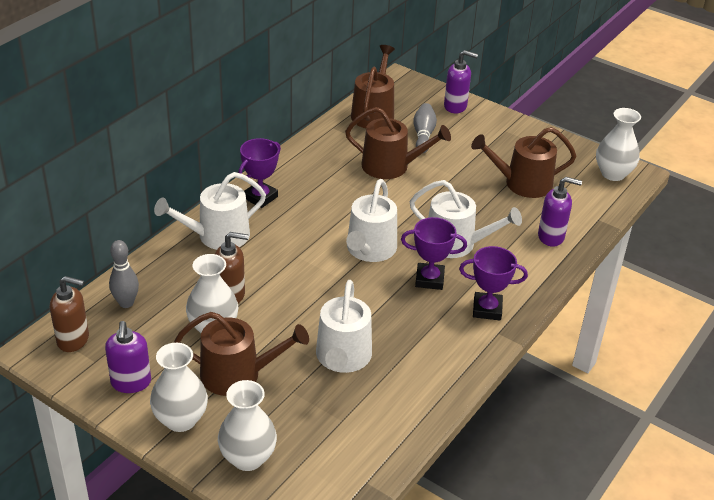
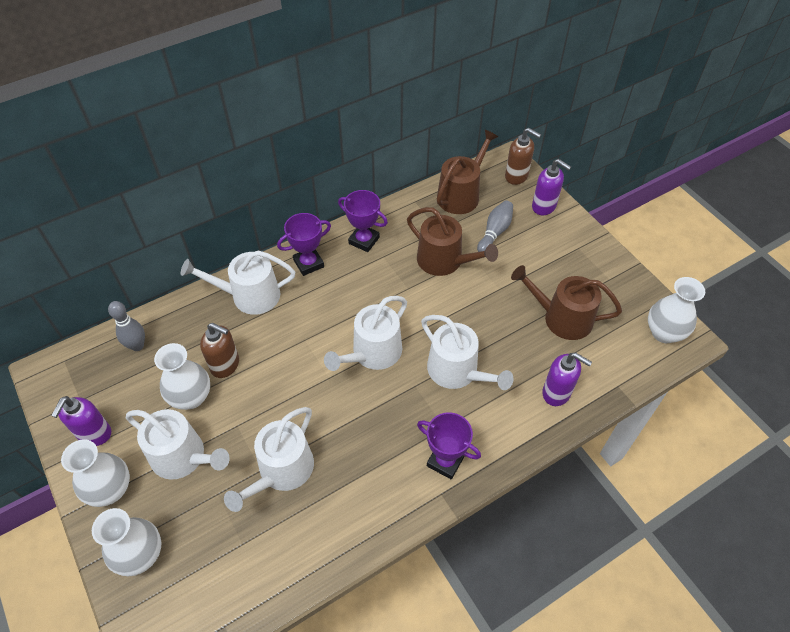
camera: 25 degrees right, 15 degrees up
(73, 340) = (76, 371): brown soap dispenser -> brown soap dispenser (516, 176)
(238, 374) = (183, 457): brown watering can -> white watering can
(429, 279) = (409, 406): purple trophy -> purple trophy (364, 240)

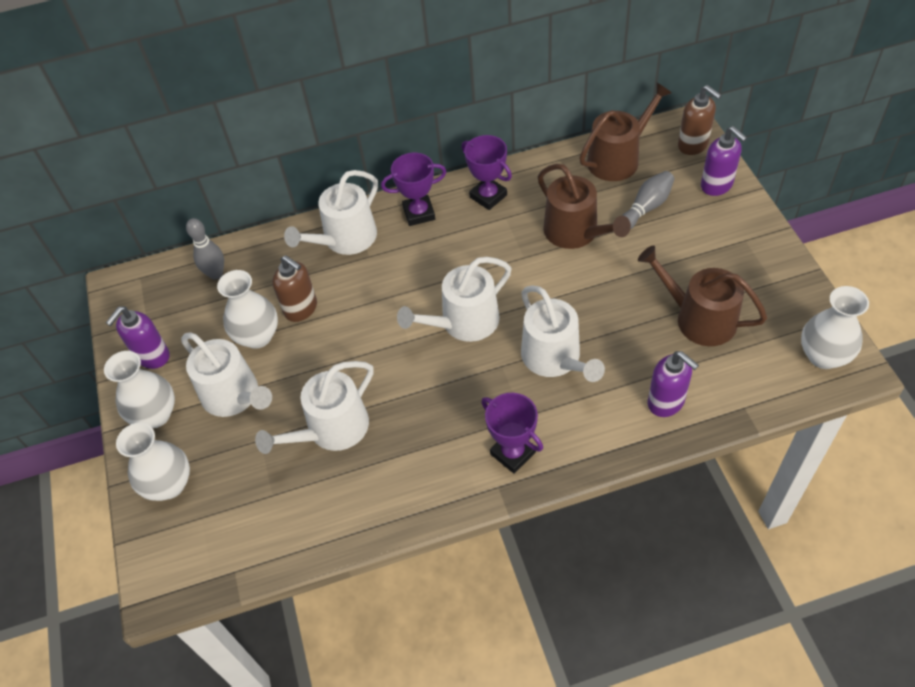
camera: 20 degrees right, 0 degrees up
(249, 296) = (345, 239): white watering can -> white watering can turned 60 degrees counterclockwise

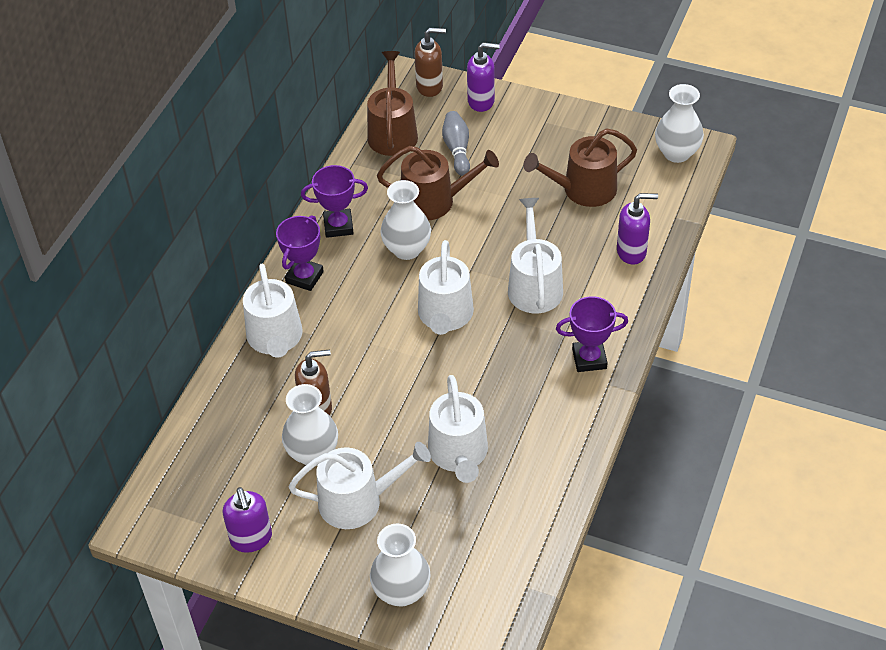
camera: 55 degrees left, 5 degrees down
(155, 415) = (318, 567): white vase -> white vase (407, 249)
(216, 274) = (209, 446): grey bowling pin -> none
(555, 358) = (534, 285): white watering can -> white watering can turned 105 degrees counterclockwise

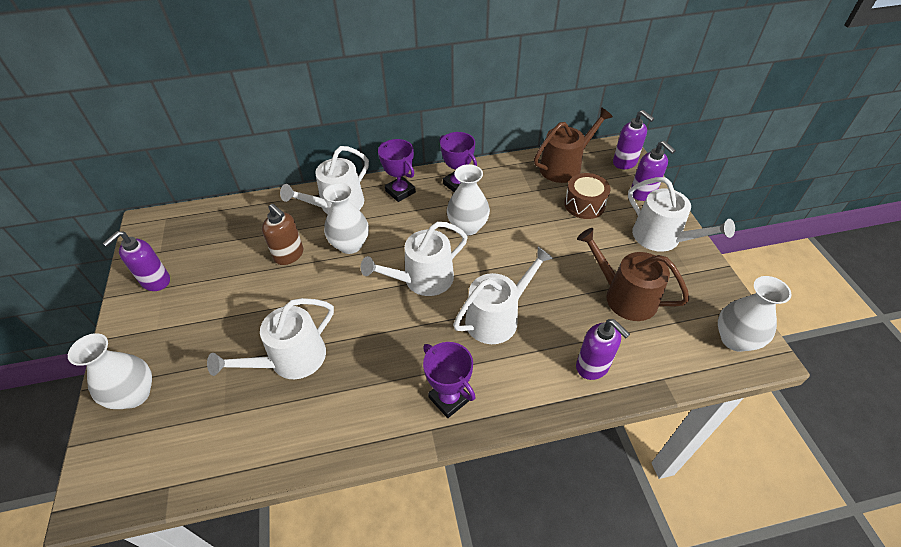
camera: 55 degrees right, 0 degrees up
(304, 277) = (400, 191): purple trophy -> purple trophy turned 60 degrees clockwise
(312, 453) = (247, 273): white vase -> white vase (350, 245)
(358, 501) = (214, 321): white watering can -> white watering can (662, 238)
(430, 87) = (625, 162): brown soap dispenser -> purple soap dispenser
(434, 201) = (525, 218): brown watering can -> none
(457, 150) = (584, 204): grey bowling pin -> brown drum

